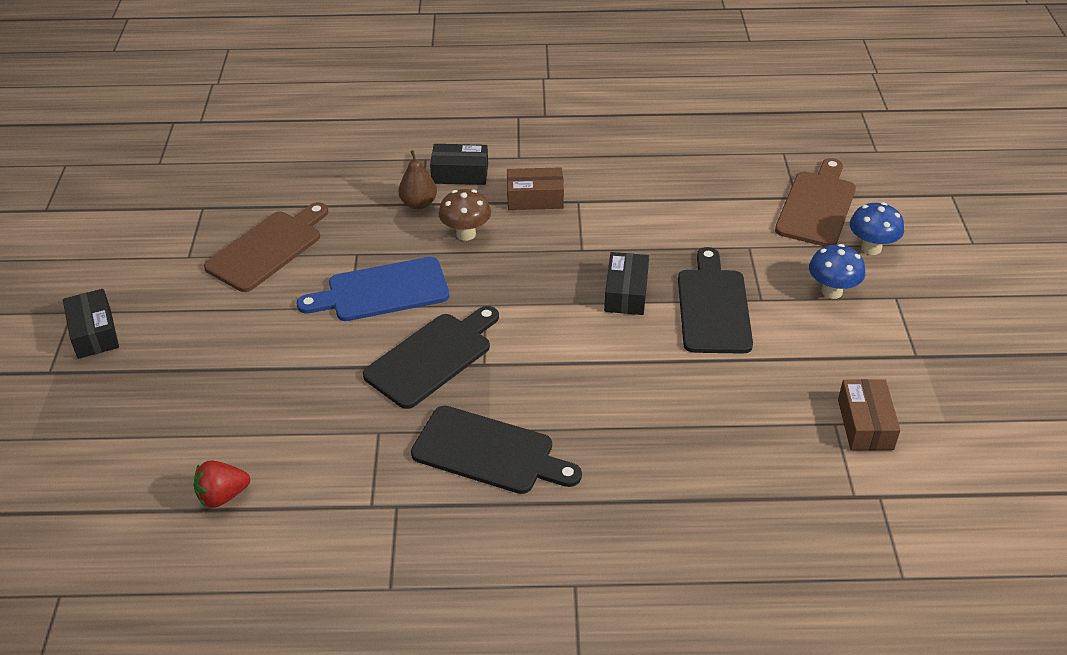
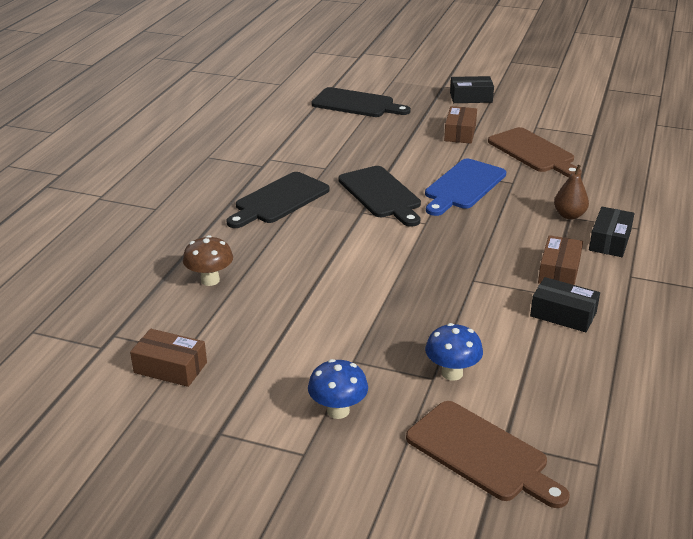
camera: 110 degrees right, 10 degrees down
(222, 496) = (311, 122): red strawberry -> none
(225, 321) = (460, 133): none -> brown box
(382, 291) = (463, 186): blue cutting board -> blue cutting board turned 150 degrees counterclockwise
(466, 234) = (519, 229): brown mushroom -> brown mushroom (210, 280)
(626, 293) = (404, 289): black box -> black box (563, 314)
(713, 307) = (359, 330): black cutting board -> black cutting board (356, 104)
(871, 248) = (388, 468): blue mushroom -> blue mushroom (452, 373)

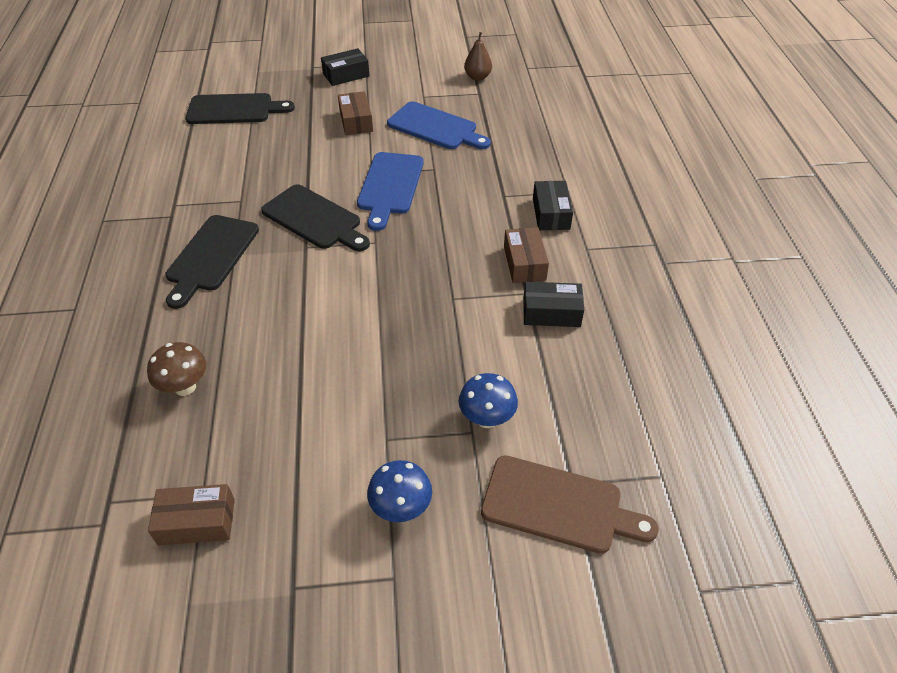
camera: 25 degrees left, 15 degrees up
(533, 152) = (435, 127): brown cutting board -> blue cutting board
(569, 215) = (502, 194): brown pear -> brown pear (477, 77)

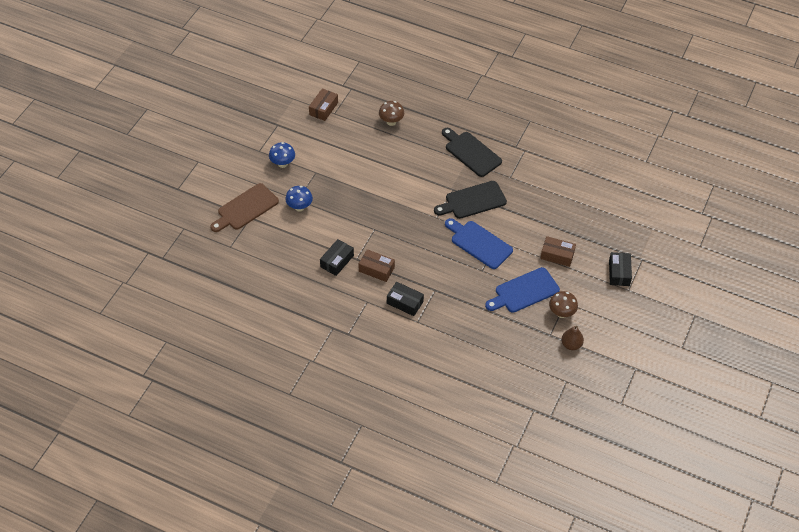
camera: 120 degrees right, 5 degrees up
(234, 109) = (609, 202): black cutting board -> none
(441, 94) = (561, 313): none -> brown mushroom

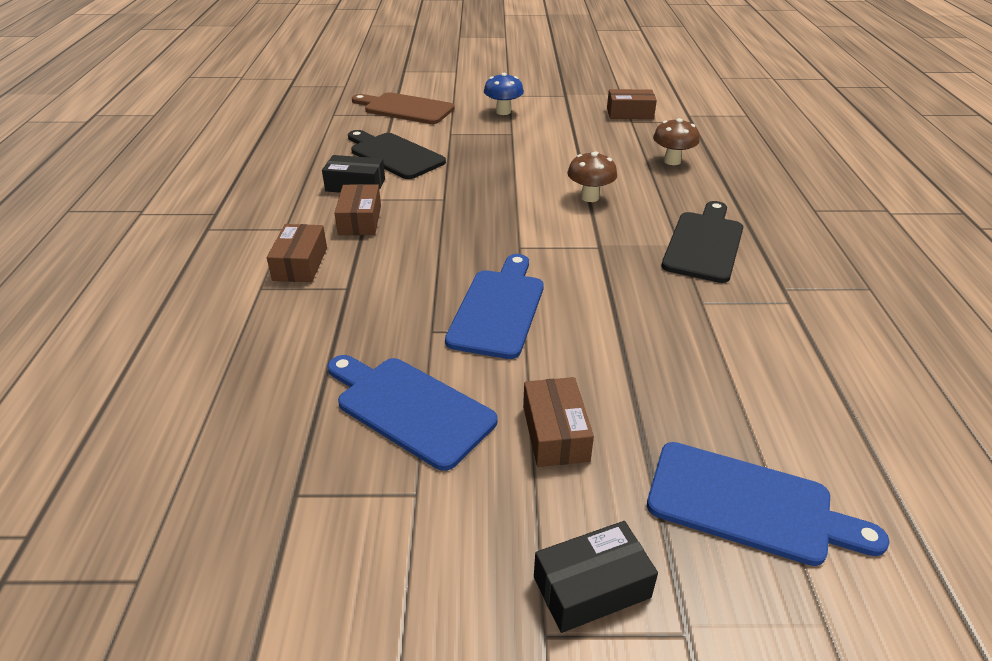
camera: 65 degrees right, 15 degrees down
(299, 207) = (437, 138): blue mushroom -> none
(405, 302) = (300, 264): black box -> brown box
(473, 201) = (595, 274): black cutting board -> black cutting board (394, 155)
(561, 313) = (376, 497): brown mushroom -> brown mushroom (589, 197)
(571, 345) = (274, 551): brown pear -> none
(609, 222) = (748, 504): none -> blue cutting board

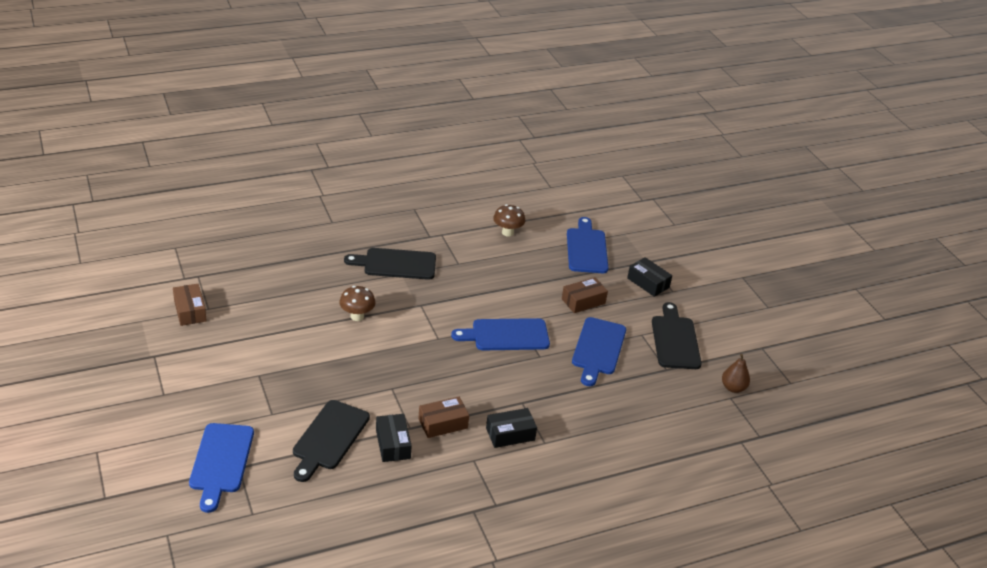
camera: 115 degrees left, 0 degrees up
(156, 603) = (733, 388): none -> brown pear
(300, 264) = (510, 434): brown box -> black box
(368, 552) = (675, 340): none -> black cutting board
(405, 108) = (221, 461): brown cutting board -> blue cutting board
(503, 112) = (209, 390): blue mushroom -> none
(672, 161) = (281, 282): brown mushroom -> brown mushroom (507, 232)

